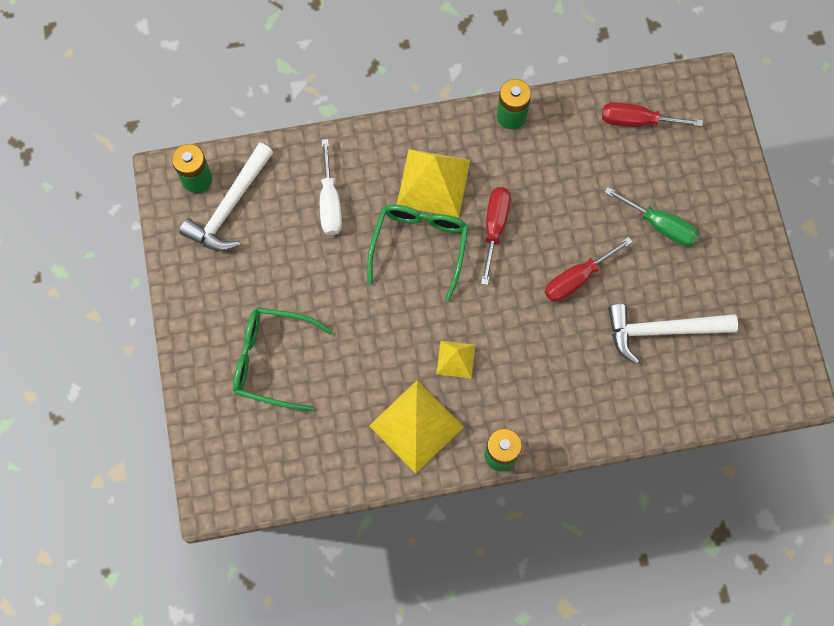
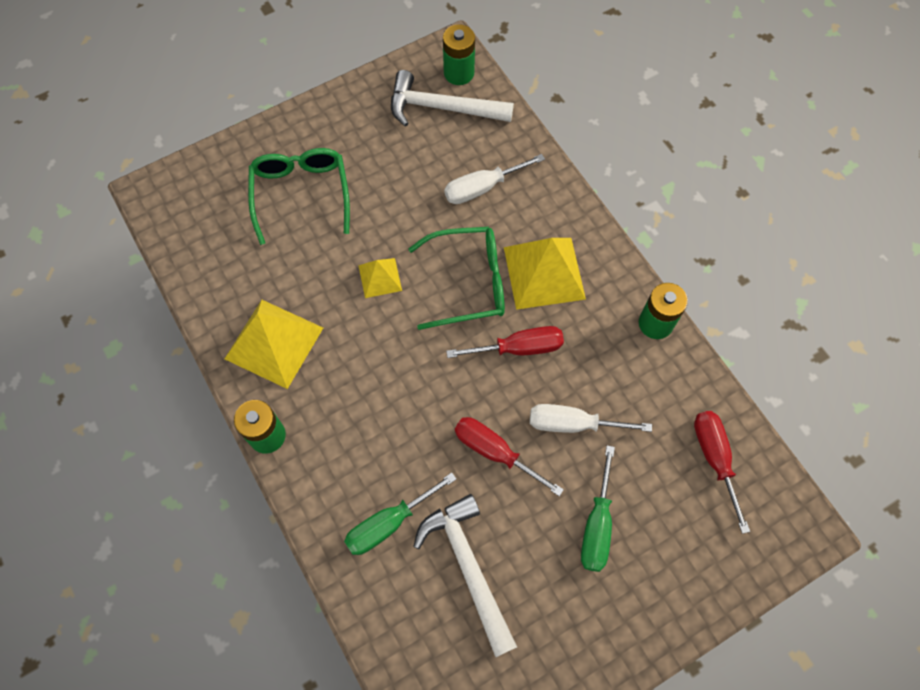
camera: 70 degrees right, 5 degrees down
(456, 359) = (358, 357): yellow pyramid -> yellow pyramid (380, 278)
(574, 211) = (572, 424): none -> white screwdriver
(608, 379) = (388, 523): none -> green screwdriver

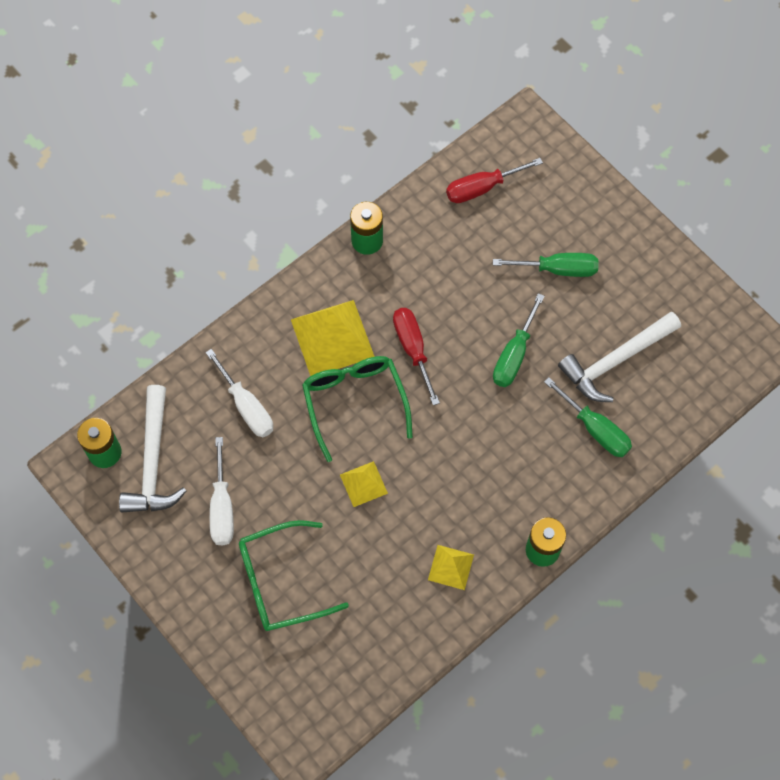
camera: 100 degrees left, 0 degrees up
(274, 343) = (450, 567): yellow pyramid -> yellow pyramid, size x0.53
(494, 452) = (514, 355): red screwdriver -> green screwdriver
(572, 424) = (475, 297): white screwdriver -> white screwdriver (222, 507)

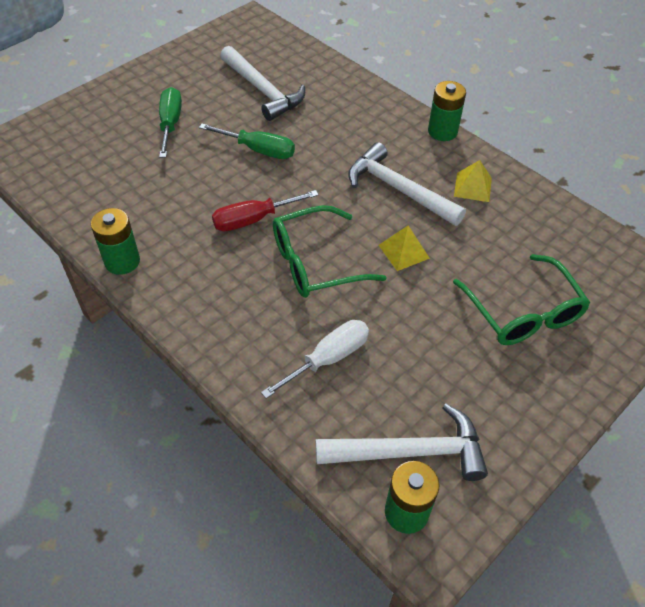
camera: 95 degrees left, 15 degrees down
(222, 507) = (453, 372): white screwdriver -> none
(332, 338) = (240, 285): yellow pyramid -> none
(449, 490) = (398, 190): none -> white hammer
(482, 188) = (72, 174): red screwdriver -> none
(595, 429) = (327, 102): green screwdriver -> none

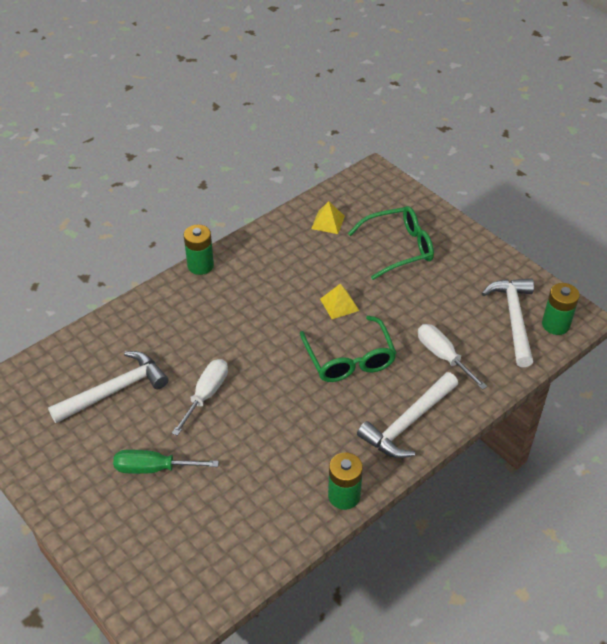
camera: 85 degrees left, 5 degrees down
(253, 220) = (298, 399): red screwdriver -> none
(258, 150) = (206, 395): green screwdriver -> white screwdriver
(398, 190) = (270, 301): white hammer -> white hammer (408, 423)
(472, 187) = (271, 256): yellow pyramid -> yellow pyramid (328, 222)

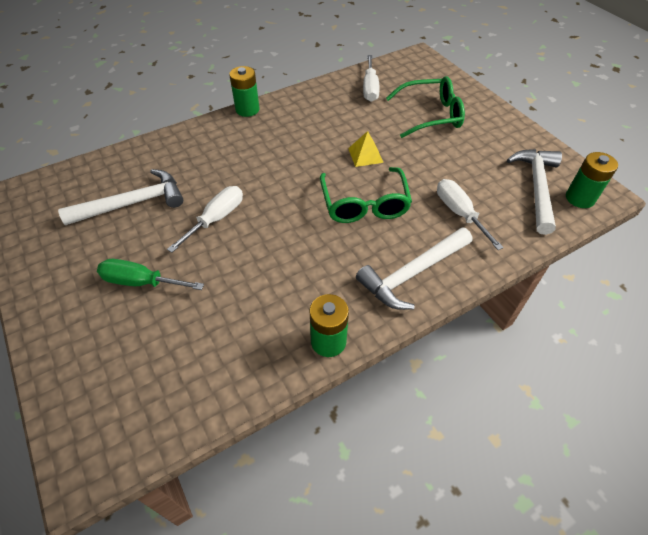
camera: 10 degrees right, 5 degrees up
(328, 222) = (370, 88): yellow pyramid -> white screwdriver

